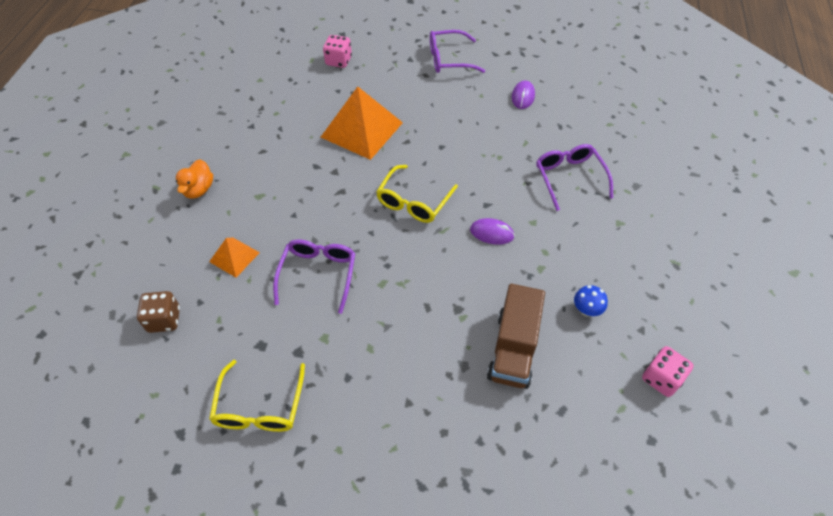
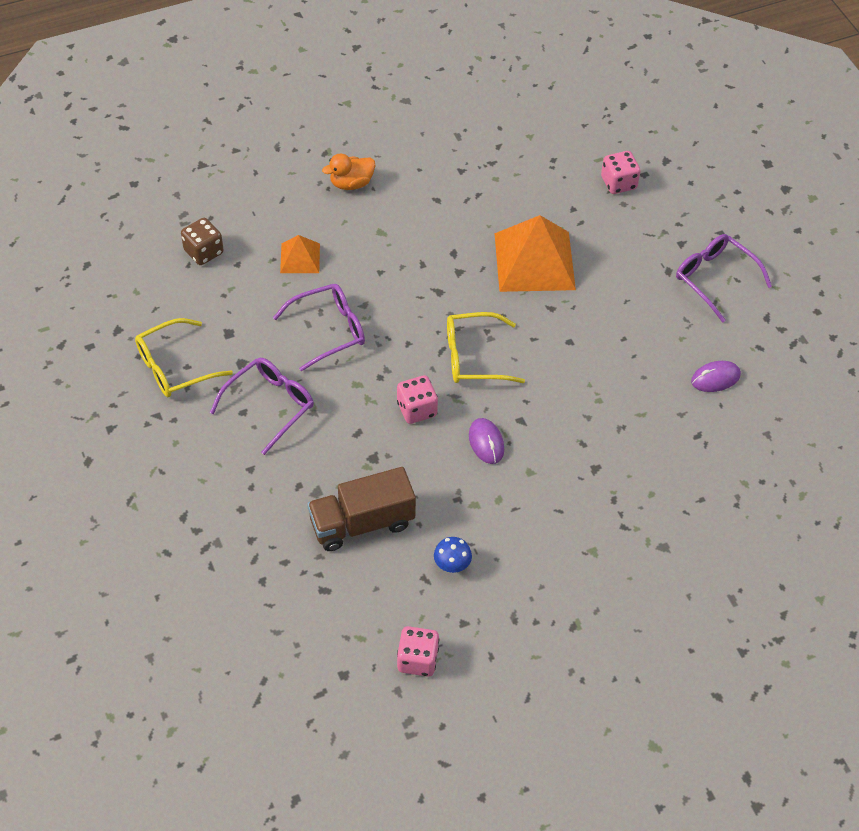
camera: 55 degrees right, 0 degrees up
(433, 258) = (416, 409): none -> pink dice
(569, 178) = (621, 478): purple glasses -> purple glasses (270, 405)

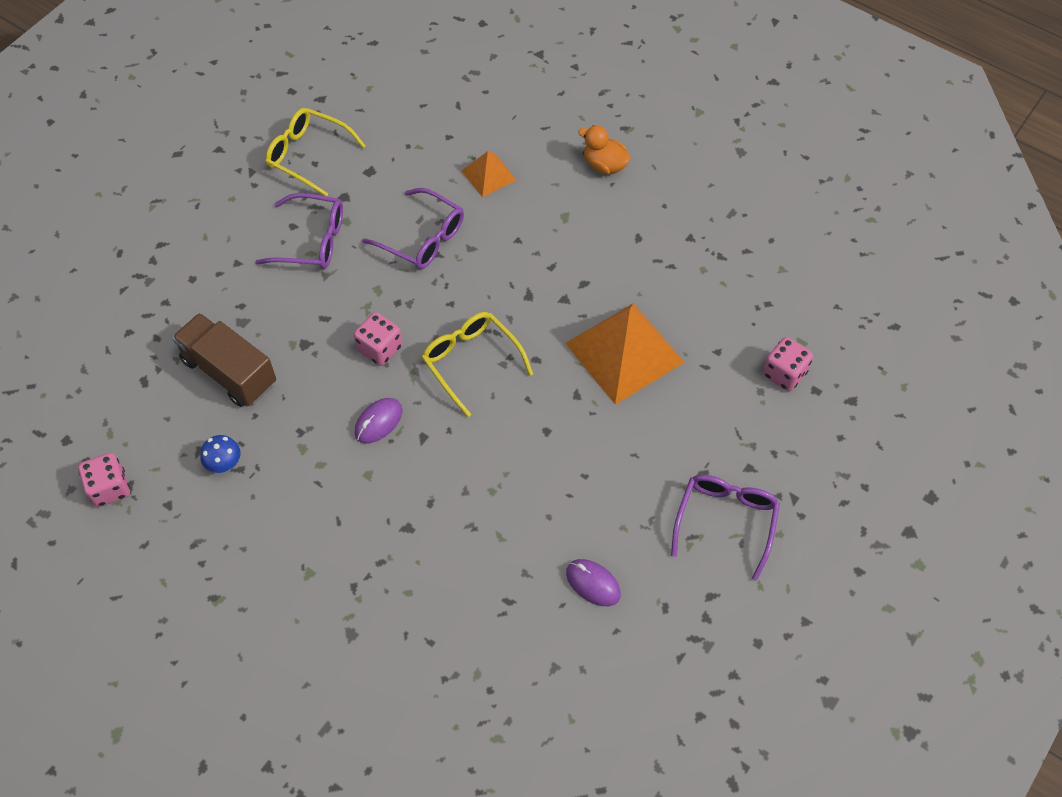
camera: 60 degrees right, 5 degrees up
(203, 252) = (444, 107): brown dice -> none

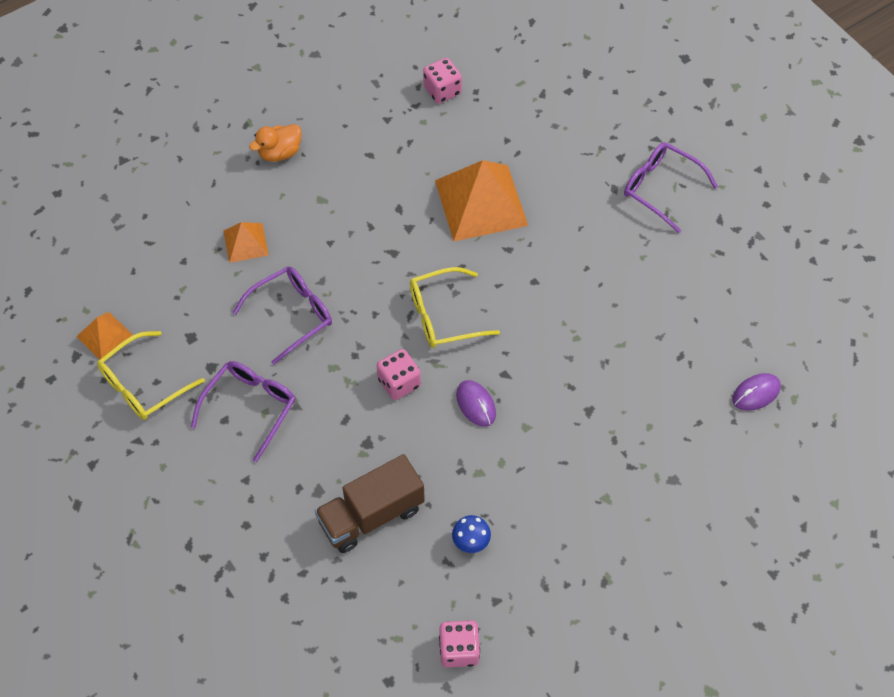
camera: 70 degrees left, 0 degrees up
(347, 111) = (105, 336): none -> orange pyramid
(593, 583) = (684, 293): purple mouse -> purple mouse (756, 393)
(784, 373) = (545, 104): pink dice -> pink dice (442, 91)

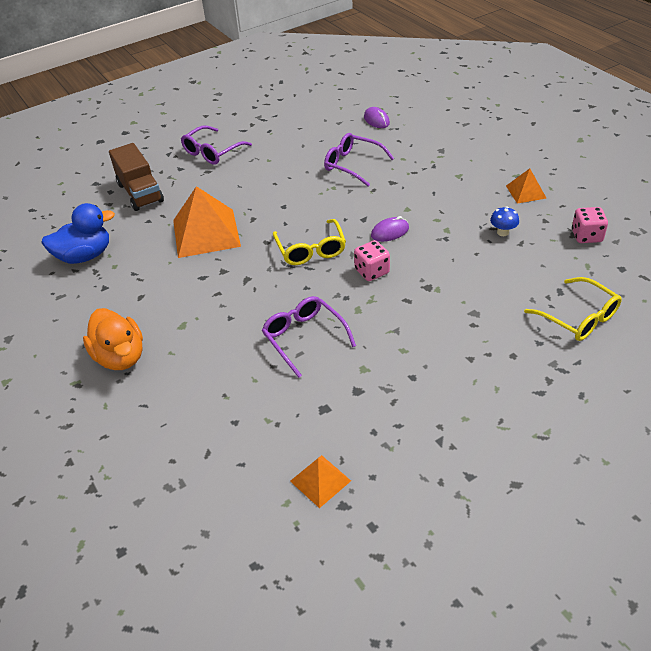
camera: 85 degrees left, 15 degrees down
(143, 385) = (378, 442): yellow glasses -> yellow glasses (579, 318)
(245, 243) = (220, 375): orange pyramid -> orange pyramid (526, 192)
(250, 407) = (398, 360): purple glasses -> purple glasses (352, 165)
(280, 153) = (120, 357): orange duck -> orange duck, size x1.55
(371, 515) = (490, 282): brown truck -> brown truck (140, 193)
(442, 91) = (85, 256): pink dice -> blue duck

